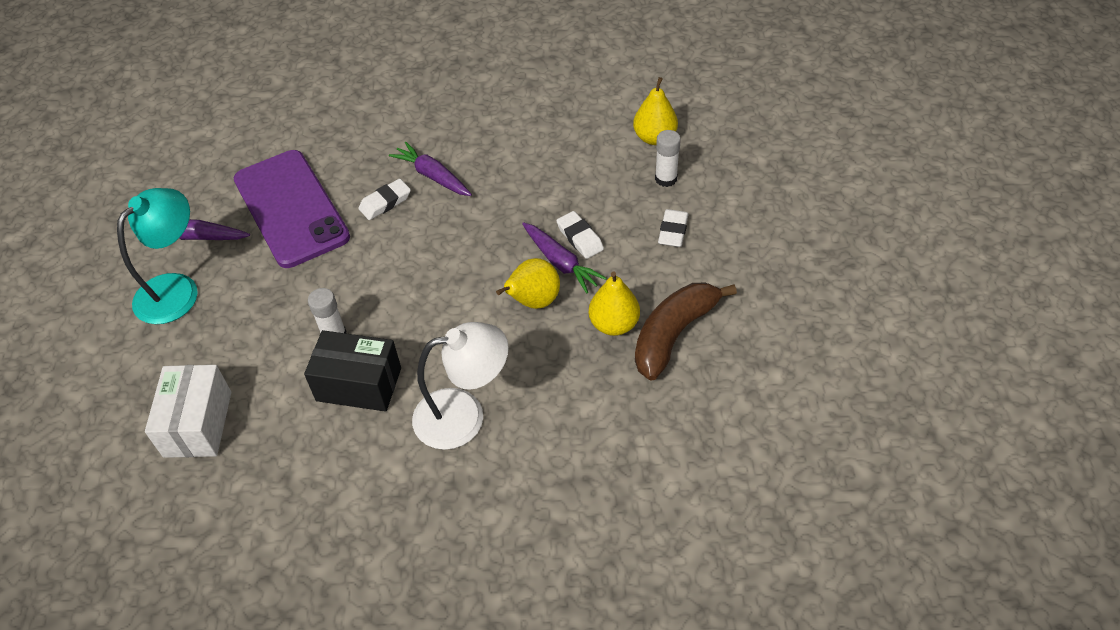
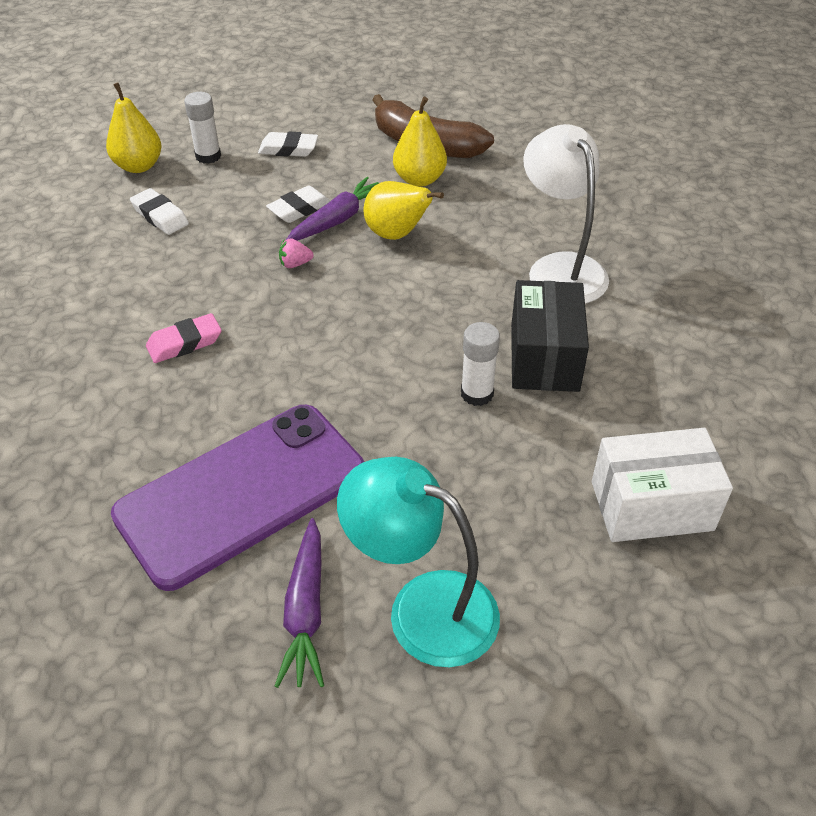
camera: 100 degrees left, 5 degrees down
(385, 202) = (234, 384): white eraser -> white eraser (160, 216)
(433, 176) = (184, 343): purple carrot -> pink eraser
(507, 235) = (295, 264): none -> pink strawberry

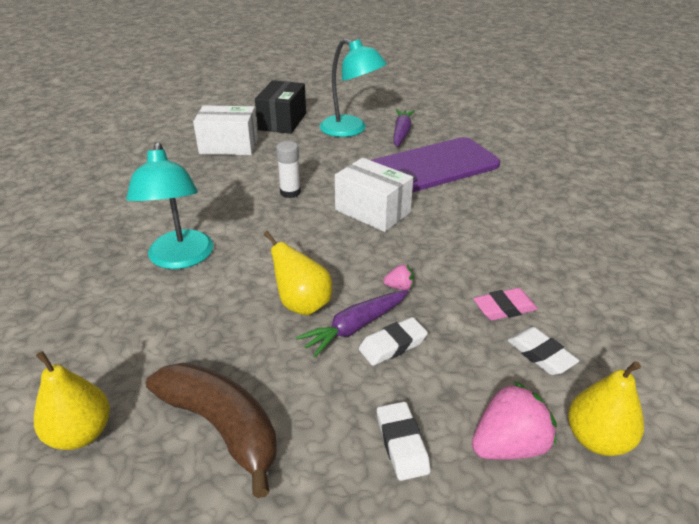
camera: 170 degrees left, 10 degrees down
(184, 343) = (482, 238): pink eraser -> pink eraser (504, 308)
(208, 156) = (509, 445): white glue stick -> pink strawberry
(288, 149) = (402, 444): white eraser -> white eraser turned 60 degrees clockwise
(340, 371) = (372, 211): none -> white box
(419, 179) = (254, 368): yellow pear -> yellow pear (81, 433)
(544, 357) = (237, 205): black box -> black box (282, 121)
(560, 268) = (180, 259): white lamp -> turquoise lamp

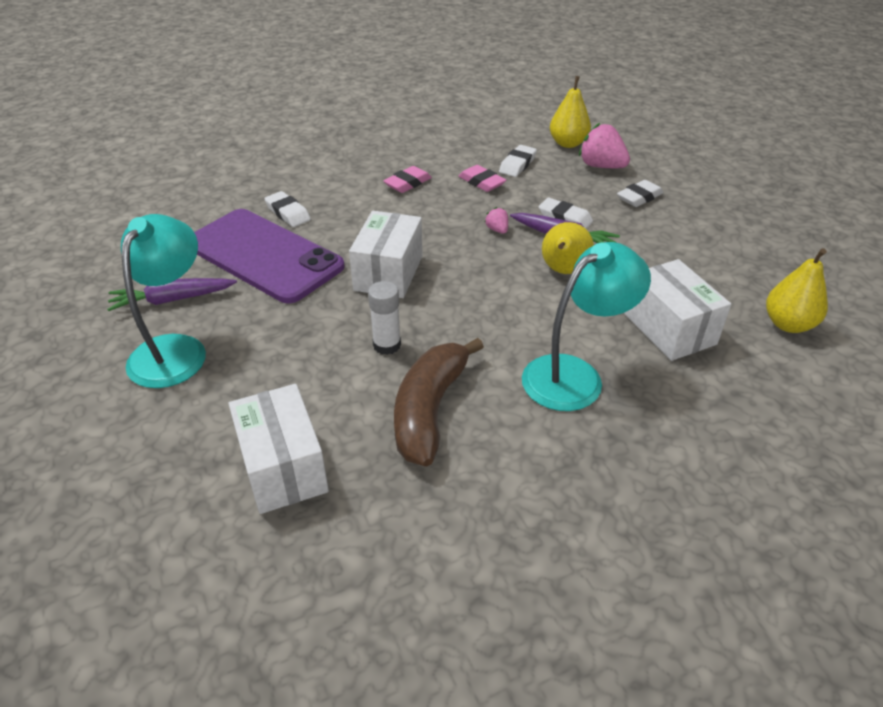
camera: 115 degrees left, 5 degrees up
(169, 335) = (669, 329): none -> white box
(222, 427) = (707, 264): brown banana -> brown banana (429, 410)
(282, 121) = (162, 439): black box -> none
(492, 185) = (288, 213): none -> white eraser
(521, 256) = (408, 183): none -> pink eraser

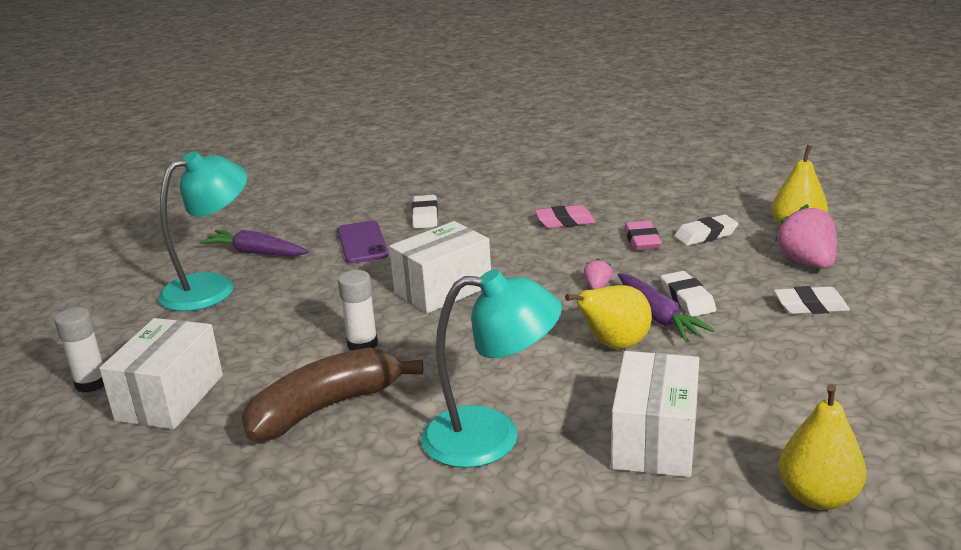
camera: 40 degrees right, 15 degrees down
(182, 492) = (91, 383): none -> white glue stick
(264, 255) = (362, 243): purple phone -> purple phone, size x0.50

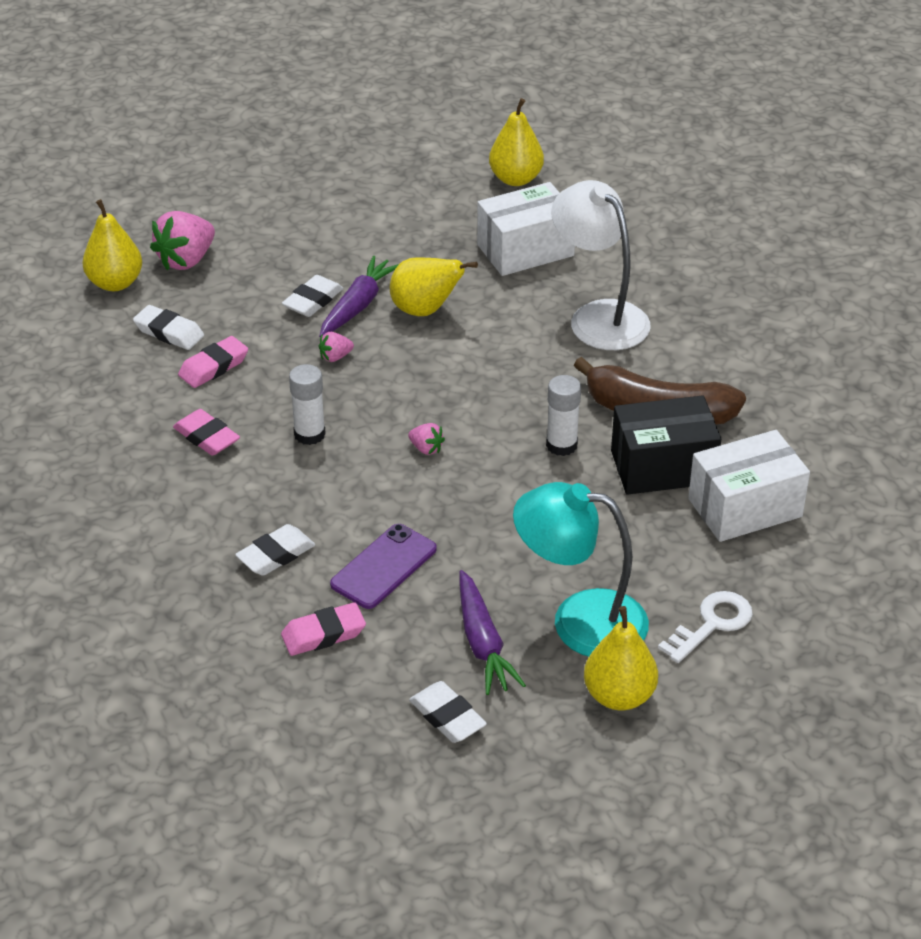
camera: 130 degrees left, 15 degrees up
(91, 383) = (787, 574): white glue stick -> white glue stick (309, 434)
(121, 331) = (711, 624): none -> white key
(145, 279) = (619, 696): none -> yellow pear
(268, 379) = (662, 467): none -> black box
(344, 213) = (323, 634): none -> pink eraser
(443, 289) = (426, 448): white box -> pink strawberry
(492, 437) = (599, 316): turquoise lamp -> white lamp
(810, 306) = (270, 238): white eraser -> white eraser (447, 717)

